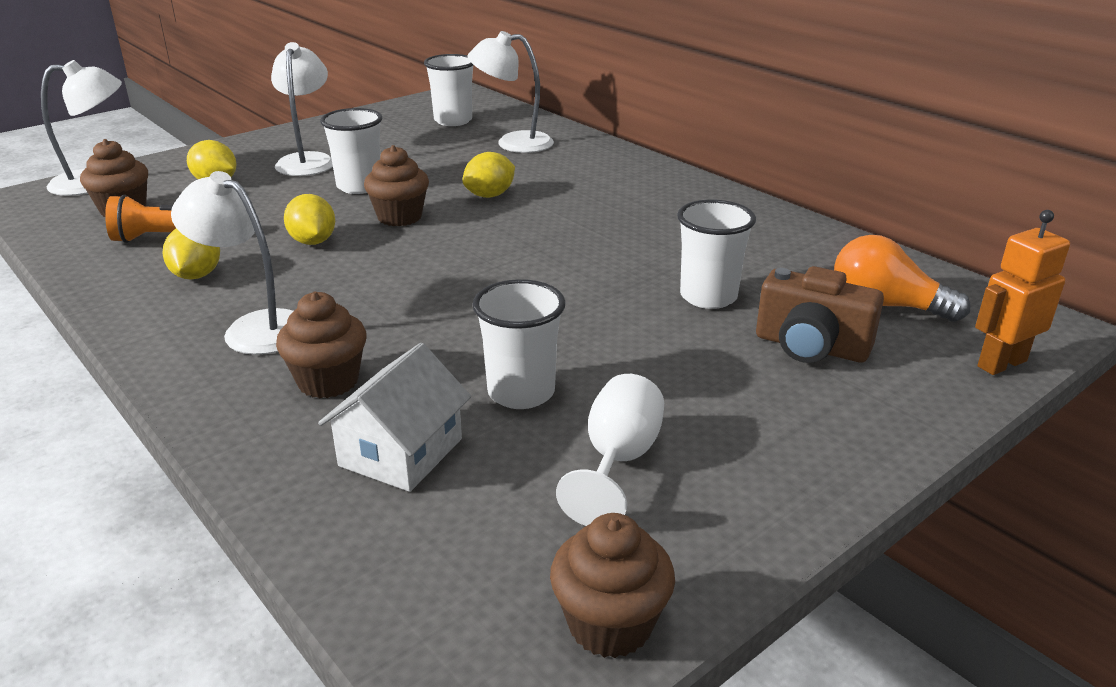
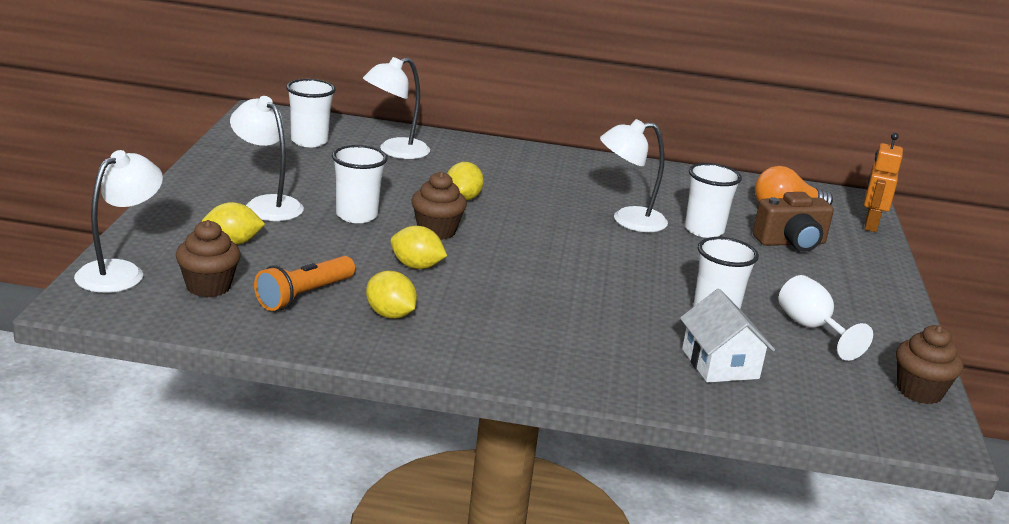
camera: 45 degrees left, 5 degrees down
(254, 328) = (506, 333): white lamp -> white lamp (628, 220)
(328, 381) = (614, 345): brown cupcake -> none

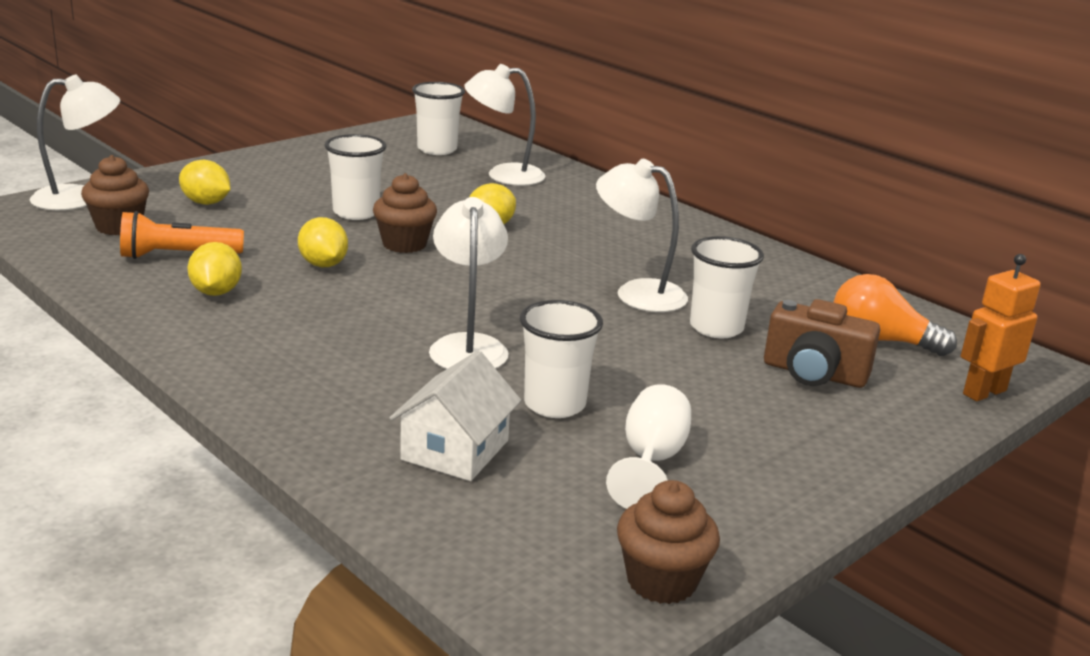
camera: 40 degrees right, 0 degrees up
(267, 204) = (295, 184): white lamp -> white lamp (468, 346)

